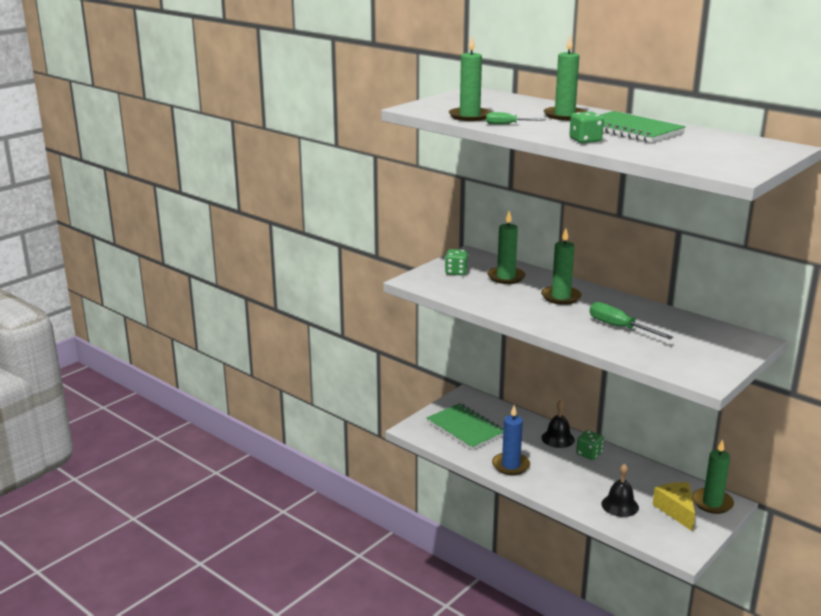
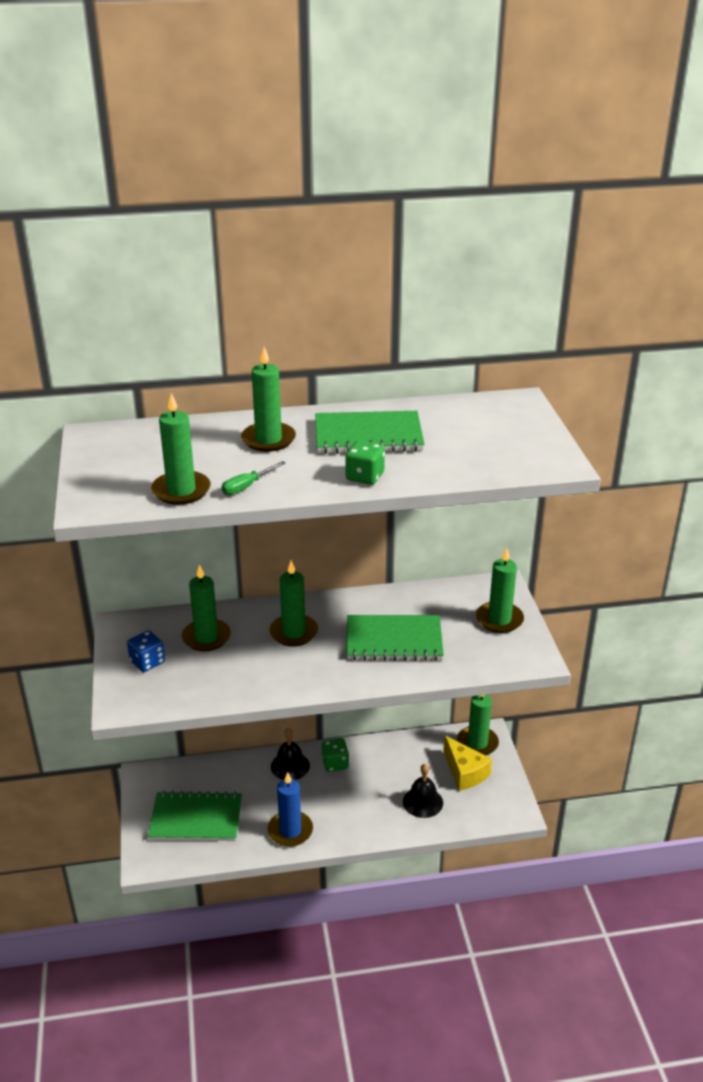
camera: 50 degrees left, 10 degrees up
(456, 272) = (147, 662): green dice -> blue dice
(619, 327) = (394, 640): green screwdriver -> green notebook
(676, 510) = (464, 772): yellow cheese -> yellow cheese turned 150 degrees counterclockwise
(718, 353) = (499, 619): none -> green candle

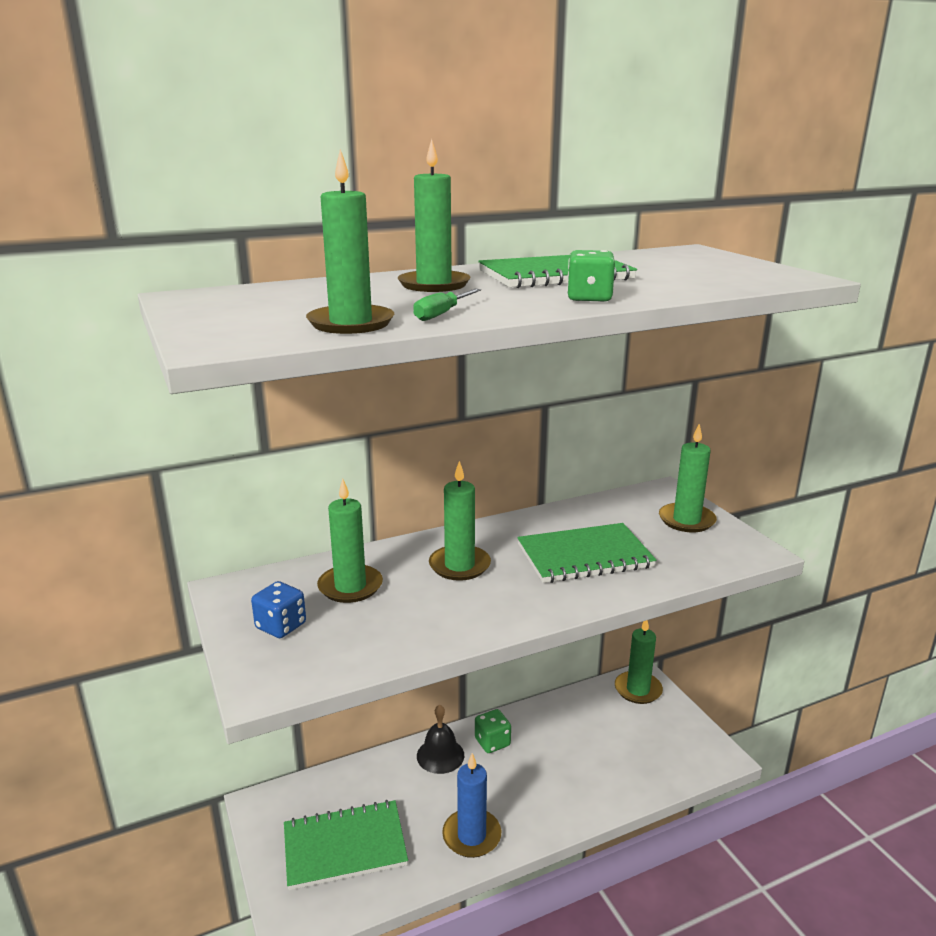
camera: 15 degrees left, 10 degrees down
(423, 802) = (612, 766): black bell -> none
(464, 772) = (641, 723): yellow cheese -> none

